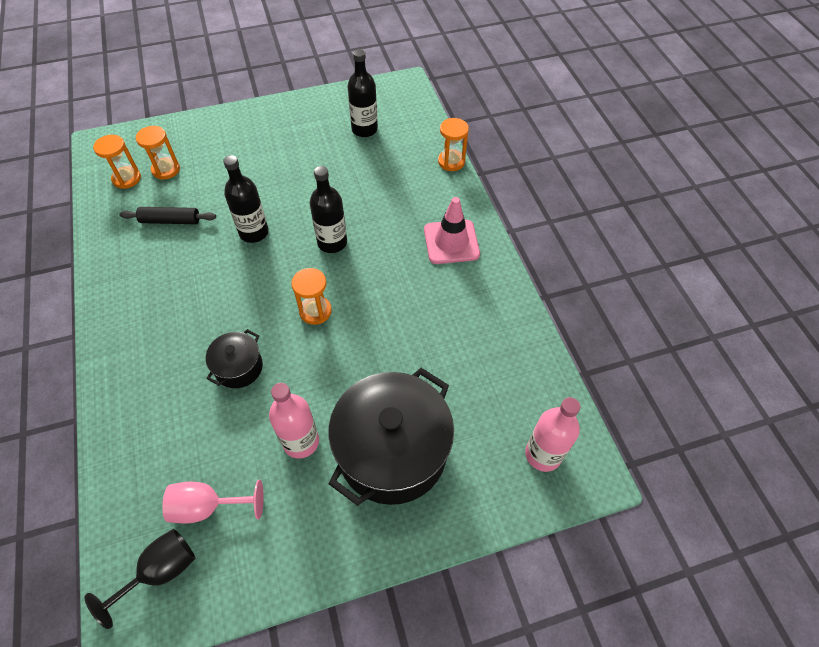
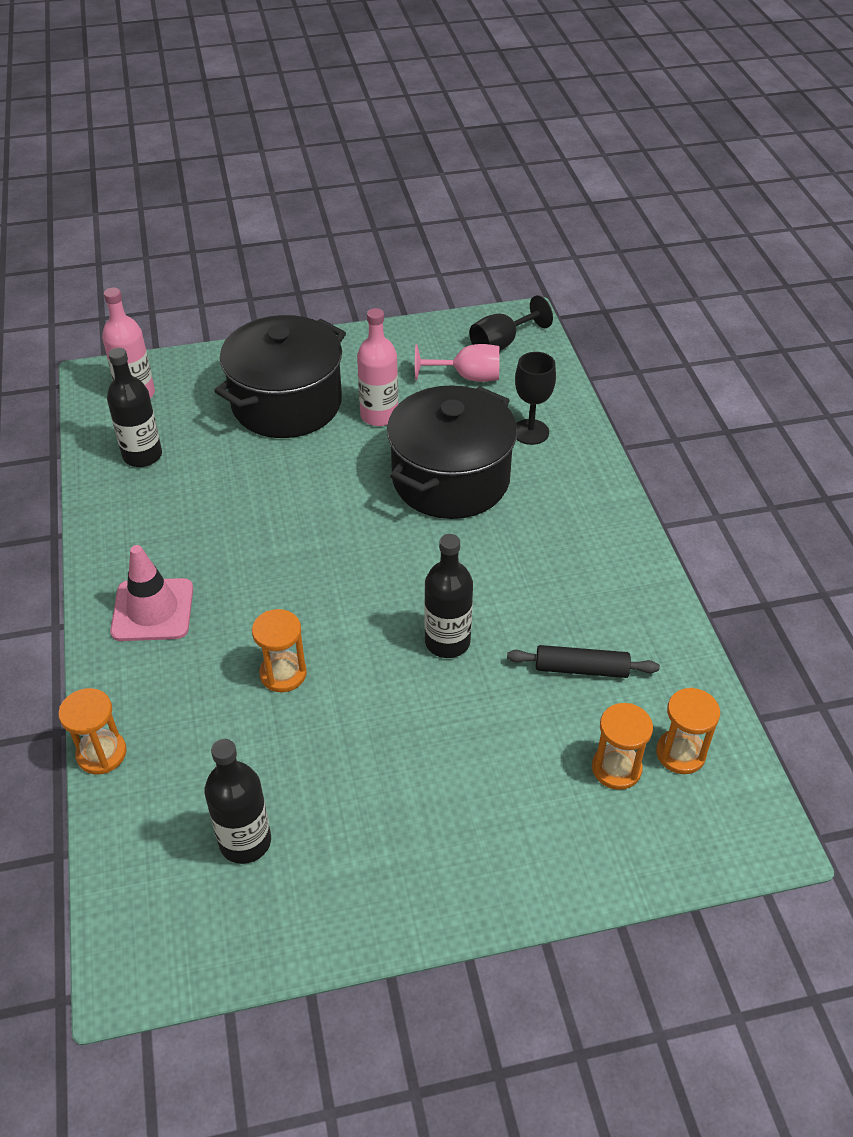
camera: 175 degrees left, 10 degrees down
(158, 429) = (530, 432): none -> black goblet
(239, 367) = (451, 479): black pot -> black pot, size x2.09
(315, 311) = (358, 532): orange hourglass -> orange hourglass (283, 674)
(332, 242) = (329, 619): black bottle -> black bottle (142, 455)

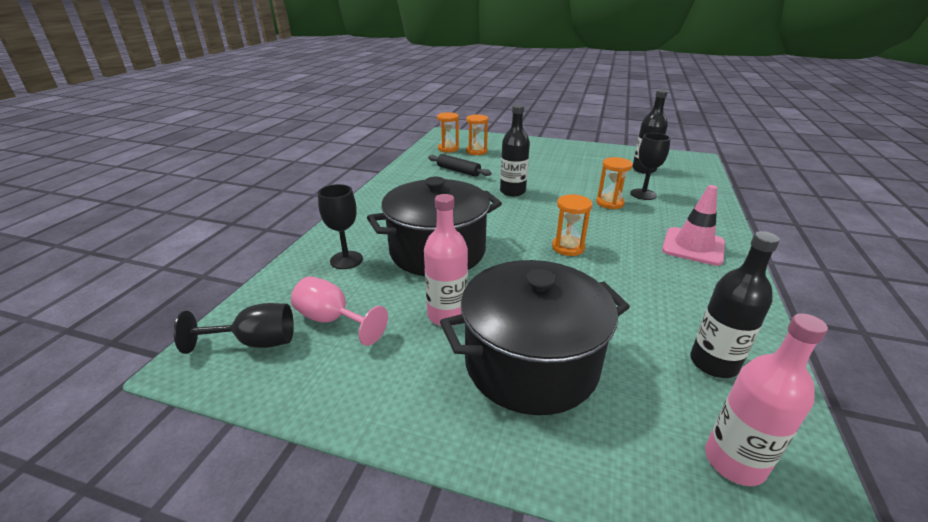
camera: 150 degrees left, 15 degrees down
(101, 753) = (719, 203): orange hourglass -> orange hourglass (568, 247)
(233, 728) = (643, 194): none -> black goblet

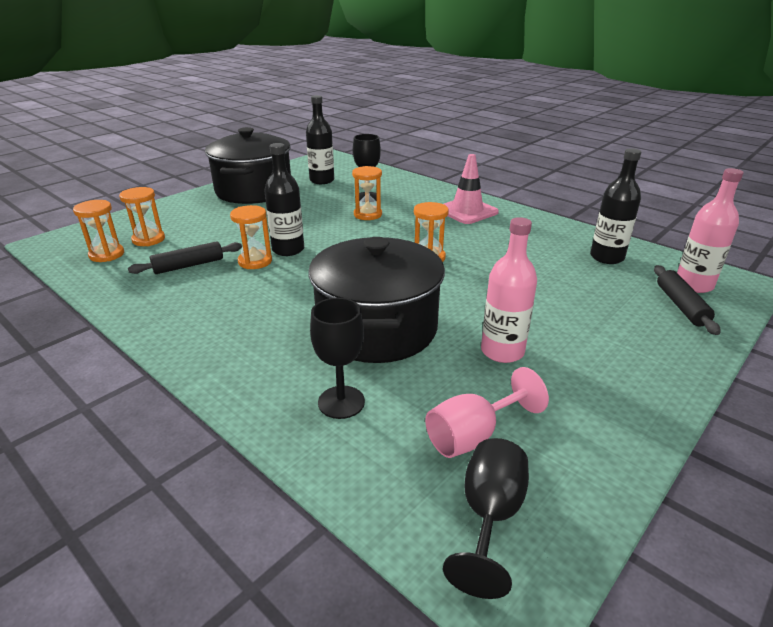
camera: 65 degrees left, 0 degrees up
(484, 186) = (255, 261): none -> orange hourglass
(531, 363) = (588, 326): black pot -> black pot (254, 191)
(654, 446) = (680, 305): none -> black rolling pin

